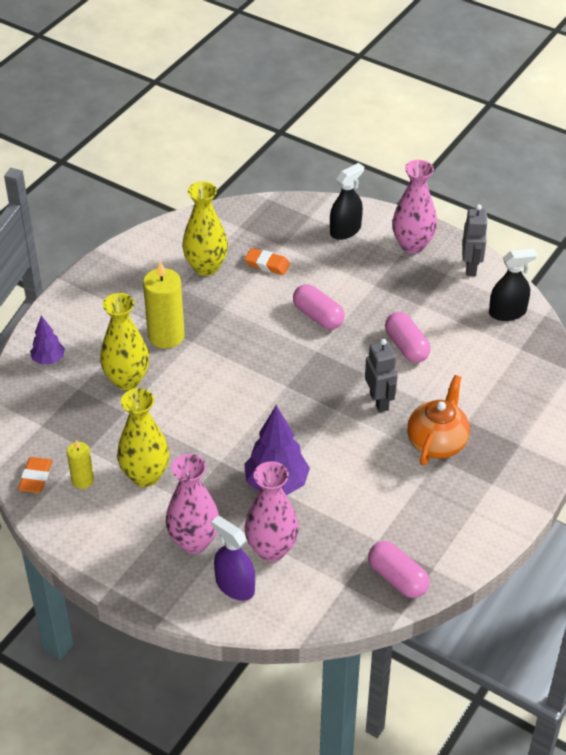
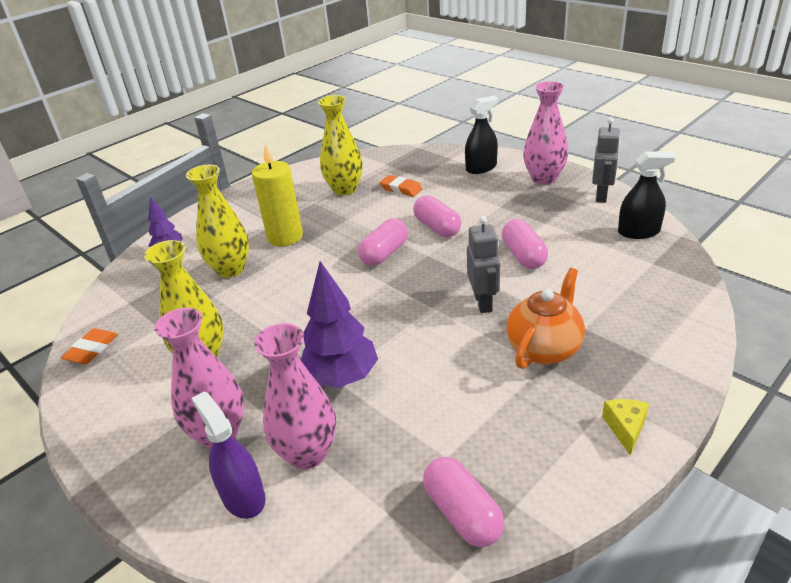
camera: 15 degrees right, 10 degrees down
(82, 480) = (136, 356): yellow candle -> none
(274, 351) = (384, 253): none -> pink capsule
(503, 504) = (625, 428): none -> yellow cheese

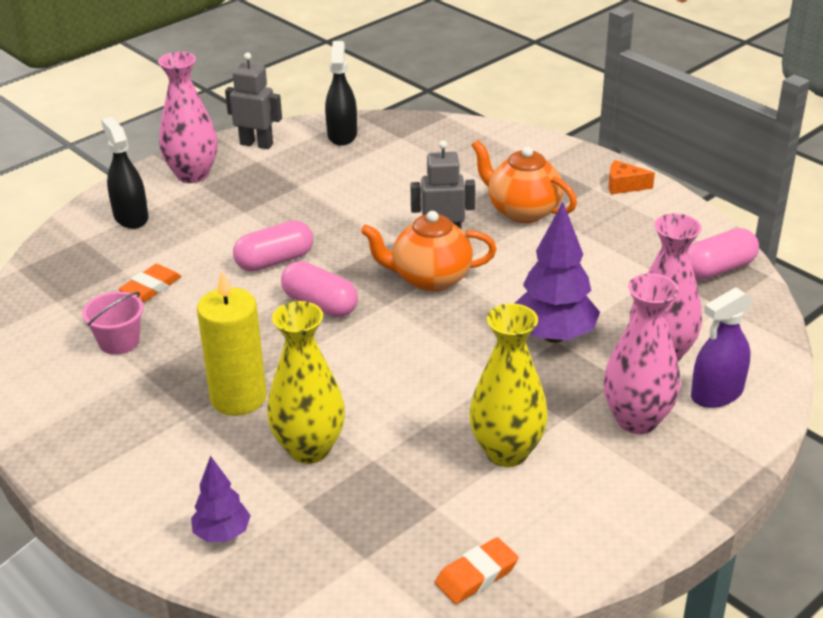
camera: 90 degrees left, 0 degrees up
(92, 349) = (476, 575): orange eraser -> orange eraser turned 60 degrees counterclockwise
(345, 189) = (119, 342): yellow vase -> pink bucket
(422, 301) = (430, 279): none -> orange teapot
(523, 256) = (362, 206): pink capsule -> none
(625, 428) = (624, 186): yellow cheese -> orange cheese

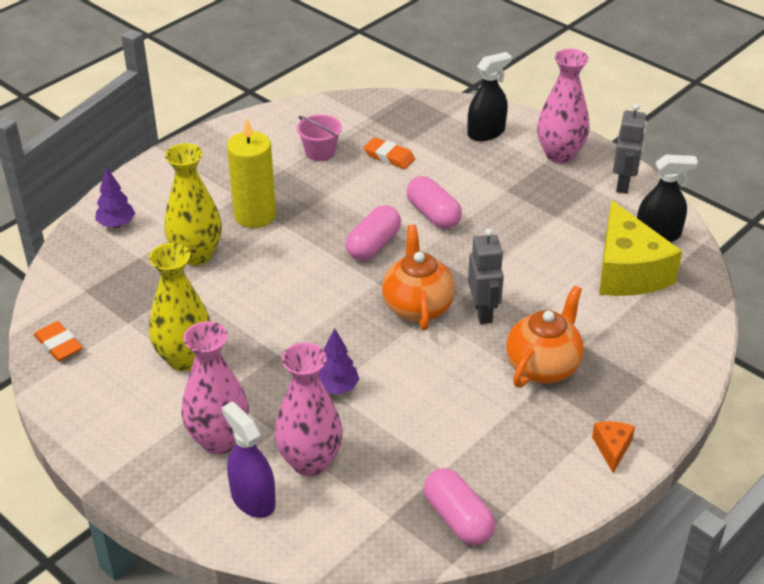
camera: 85 degrees right, 5 degrees up
(392, 155) = (628, 271): none -> yellow cheese
(554, 336) = (336, 388): purple tree -> purple tree, size x0.57

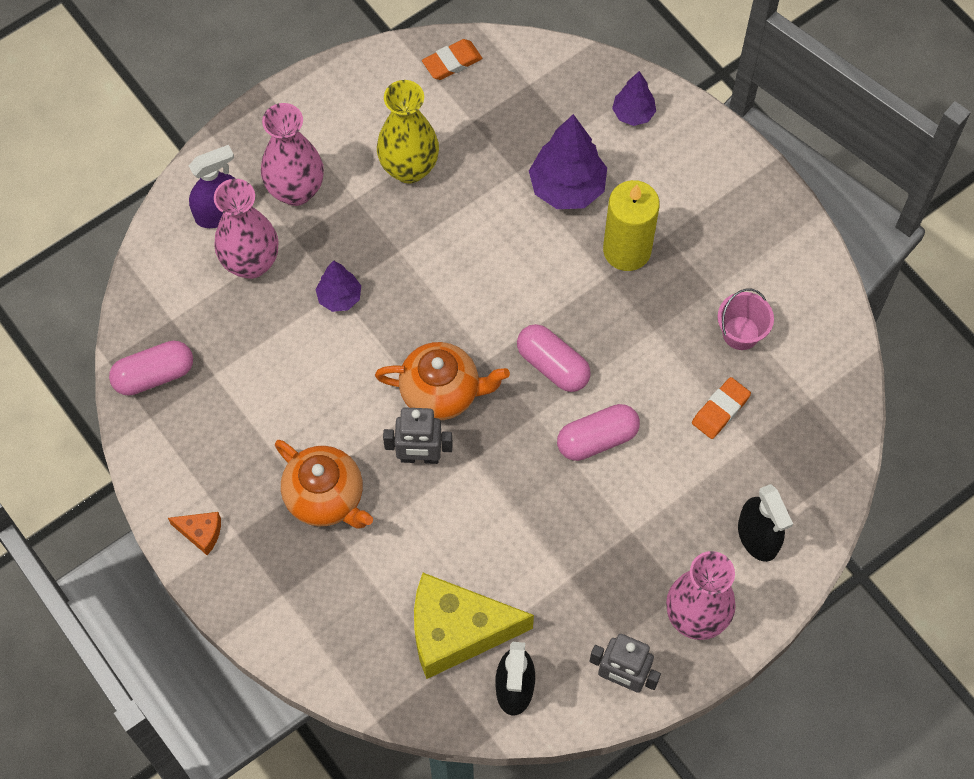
camera: 100 degrees right, 25 degrees up
(196, 255) = (567, 188): yellow vase -> purple tree

